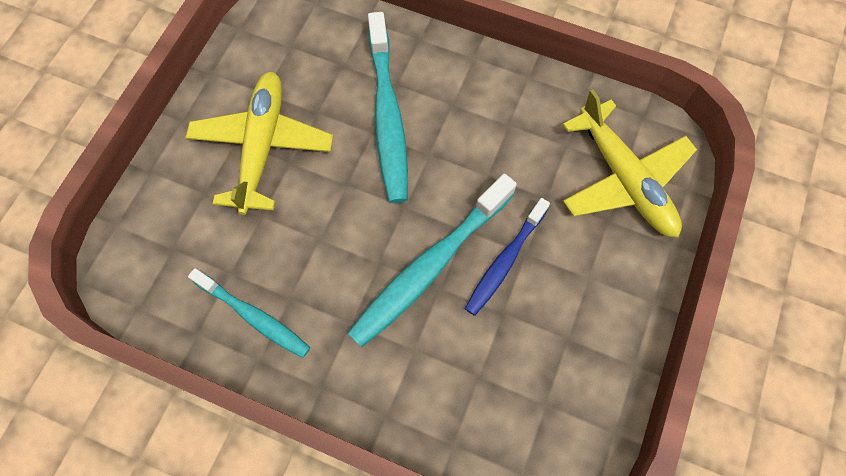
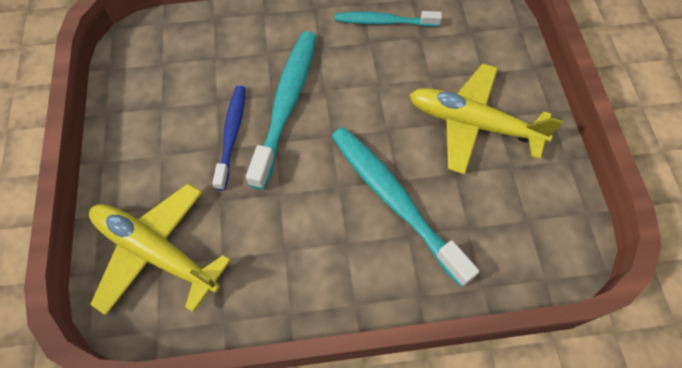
camera: 150 degrees right, 5 degrees down
(262, 146) = (473, 124): yellow plane -> yellow plane turned 135 degrees clockwise

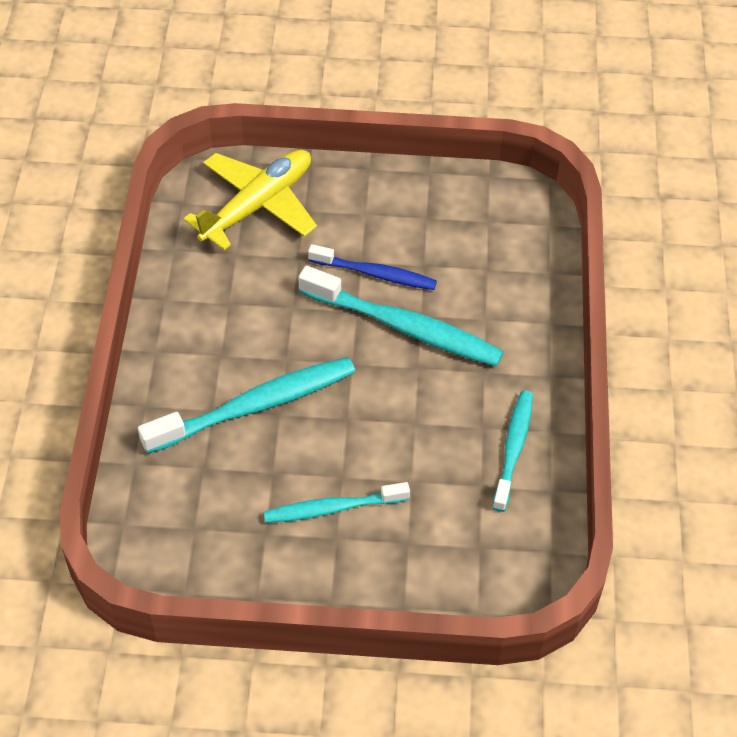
camera: 100 degrees right, 10 degrees down
(473, 124) = (332, 508): yellow plane -> turquoise toothbrush

